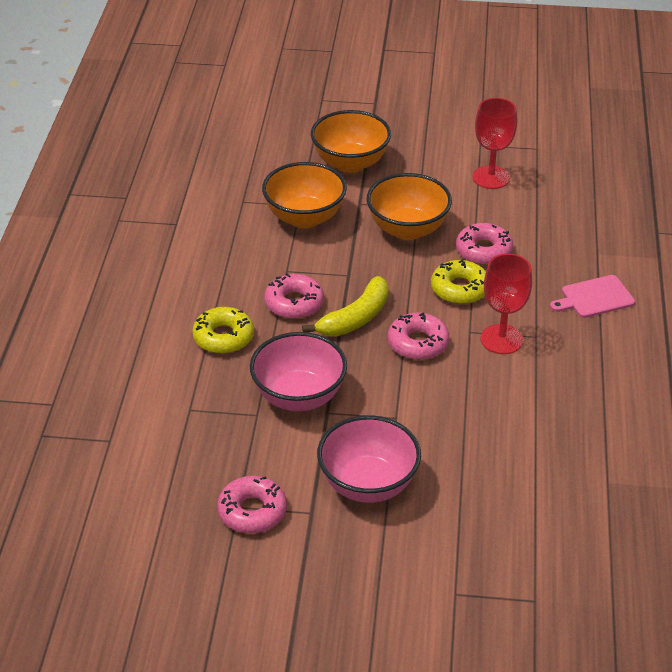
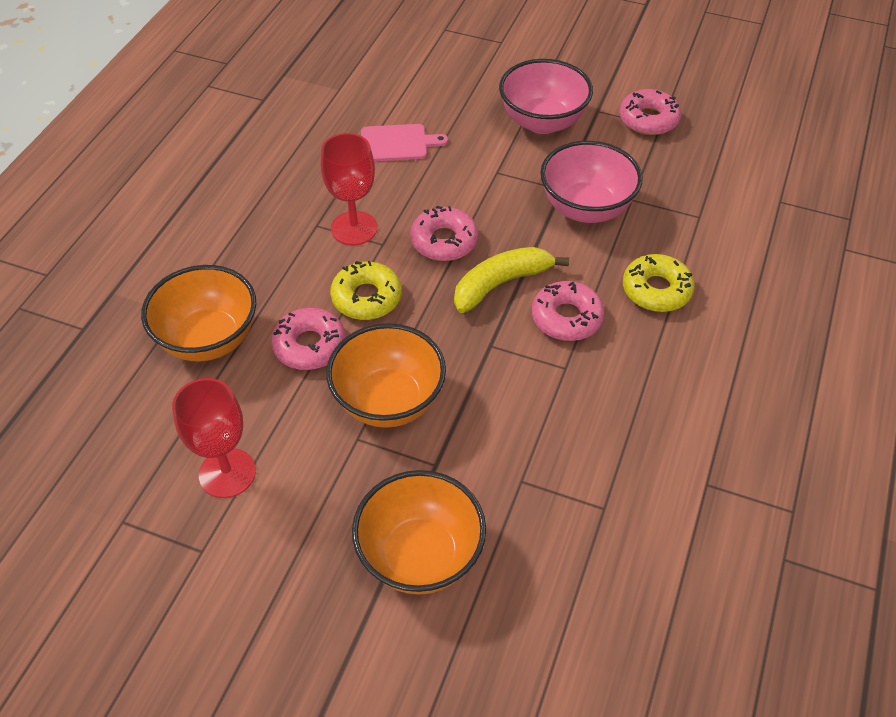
camera: 165 degrees left, 10 degrees up
(304, 218) = (520, 453): orange bowl -> orange bowl (209, 339)
(594, 297) = (224, 256): pink cutting board -> pink cutting board (397, 143)

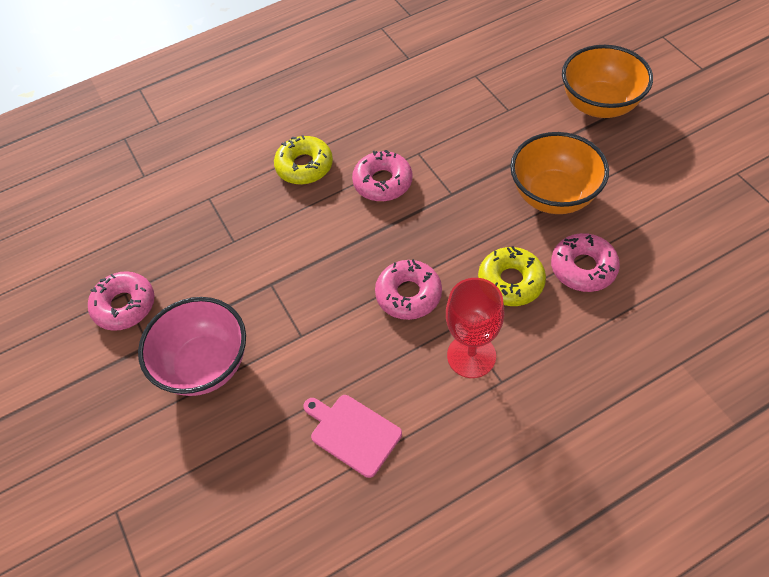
camera: 135 degrees left, 5 degrees up
(209, 339) = (663, 321): orange bowl -> none
(227, 473) = (697, 210): red goblet -> none
(501, 284) = (401, 232): yellow banana -> none
(586, 208) = (274, 254): pink bowl -> none

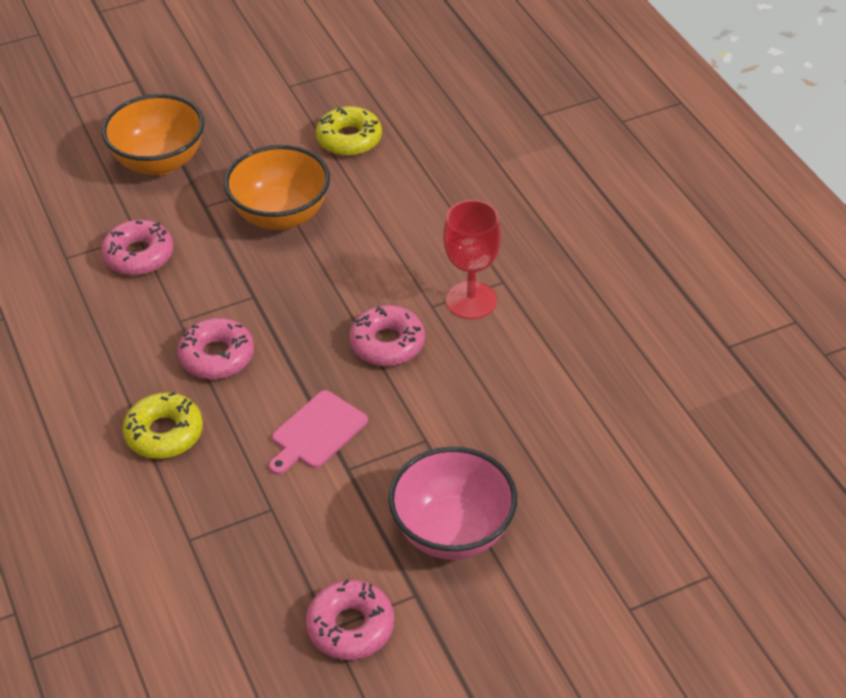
camera: 90 degrees left, 10 degrees down
(353, 433) = (550, 398): pink cutting board -> pink cutting board (317, 432)
(510, 282) = (386, 261): yellow donut -> yellow donut (349, 139)
(583, 268) = (380, 207): pink donut -> pink donut (139, 255)

